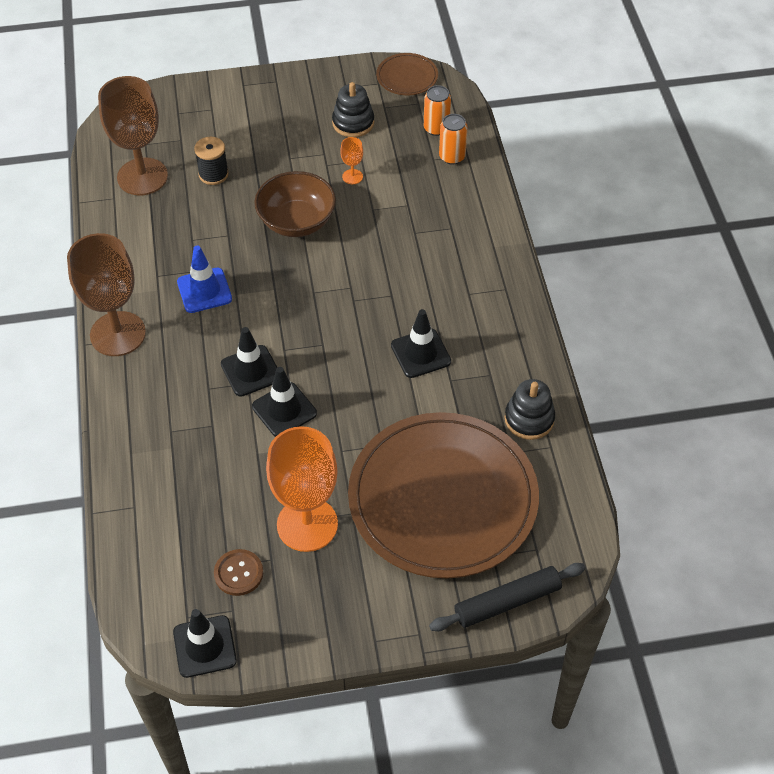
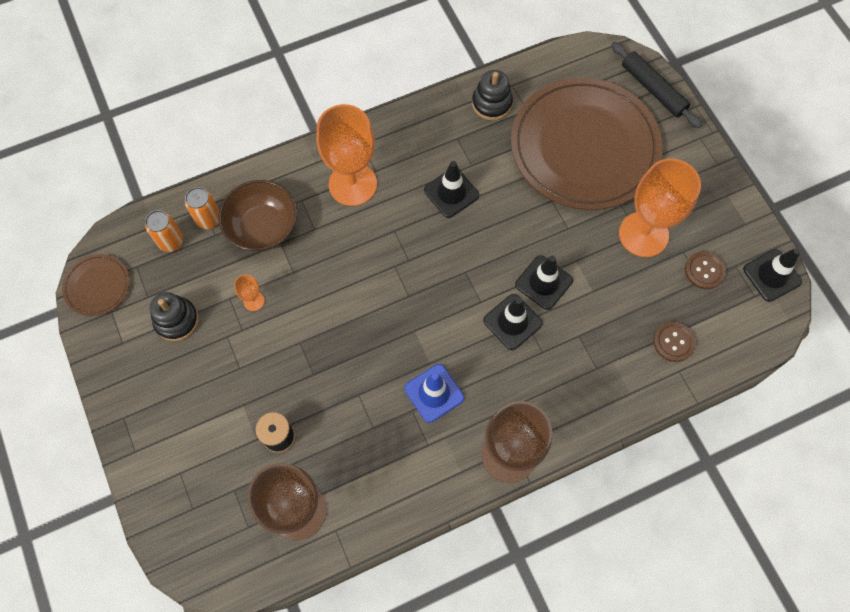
camera: 105 degrees left, 15 degrees up
(168, 512) = (673, 342): none -> brown button
(296, 221) = (325, 335): brown bowl -> brown bowl (263, 227)
(457, 271) = (352, 184): none -> orange goblet

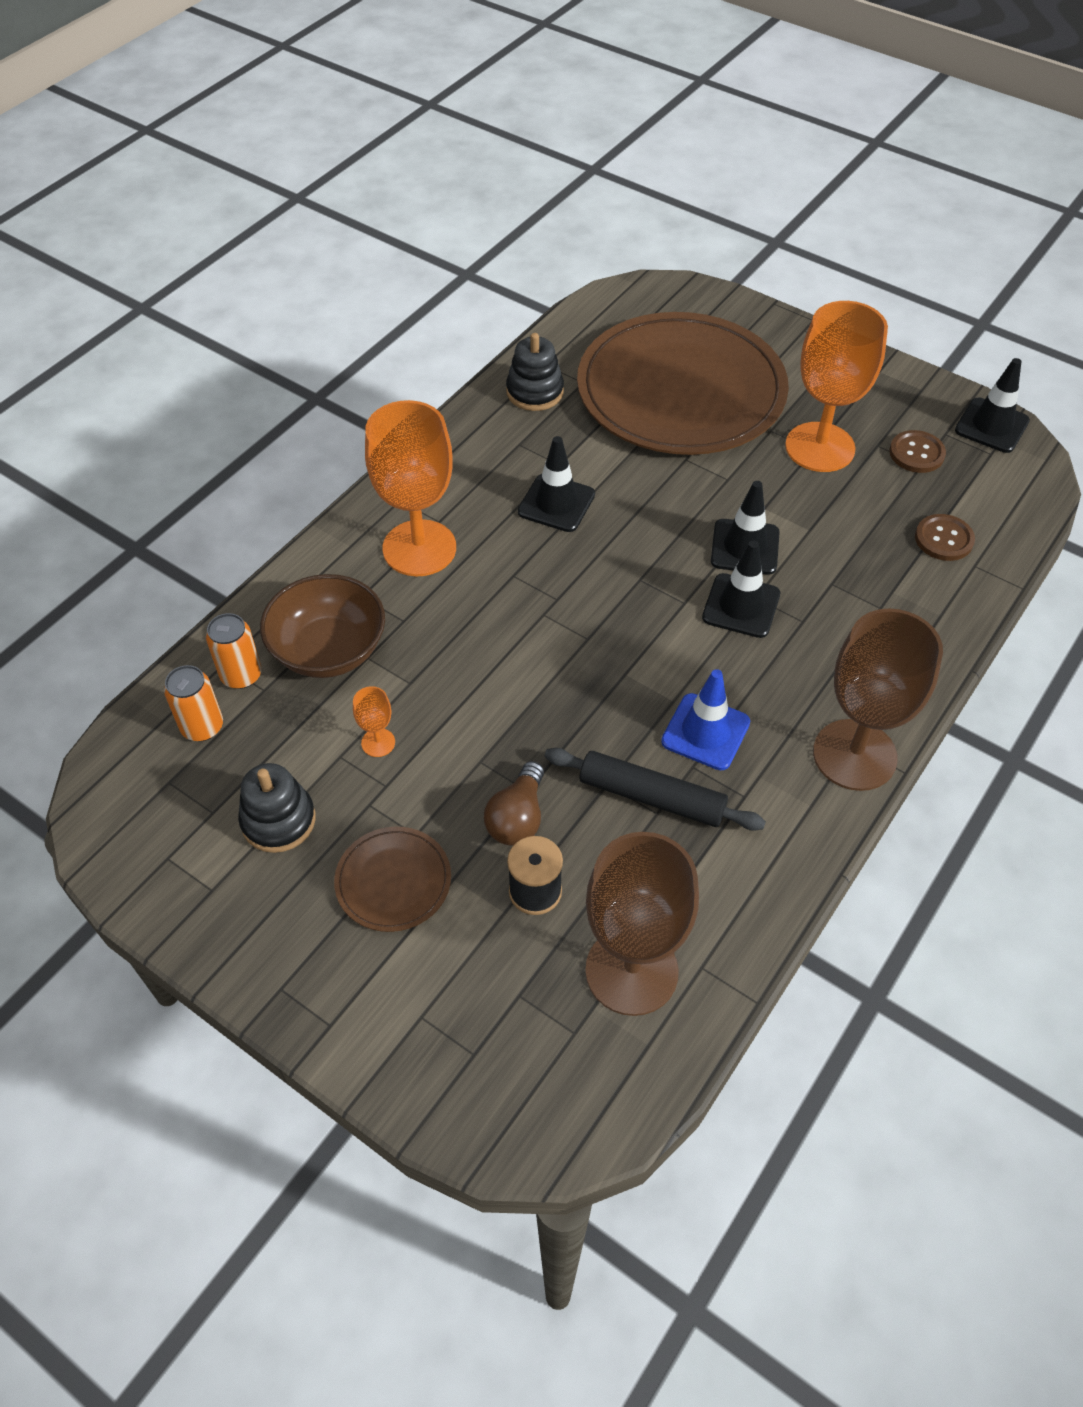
camera: 30 degrees left, 15 degrees down
(97, 286) = (122, 835): brown plate -> brown plate (393, 881)
(297, 388) = (517, 818): none -> brown light bulb
(653, 89) = (713, 305): black rolling pin -> black rolling pin (651, 797)

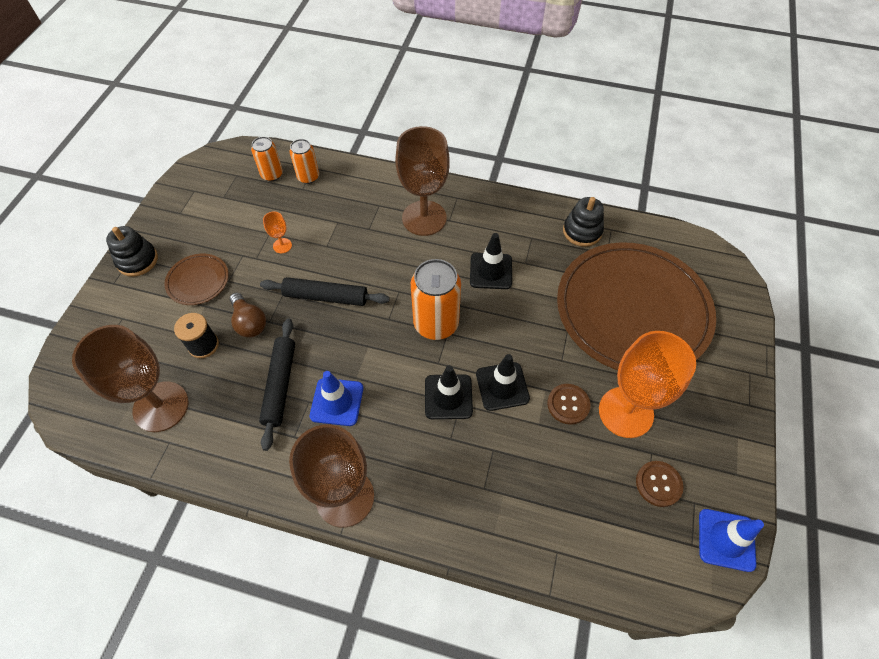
camera: 70 degrees right, 5 degrees up
(278, 820) = (224, 223): black stacking toy -> black stacking toy (137, 260)
(329, 650) = (336, 205): brown bowl -> none
(419, 548) = (424, 218): orange goblet -> brown goblet
(512, 705) = (326, 296): none -> black rolling pin
(517, 818) = (249, 322): brown light bulb -> brown light bulb turned 120 degrees counterclockwise
(619, 587) = (436, 323): none -> orange can
(944, 539) = (574, 522): brown button -> brown button (568, 404)
(991, 426) = (726, 540): black traffic cone -> blue traffic cone

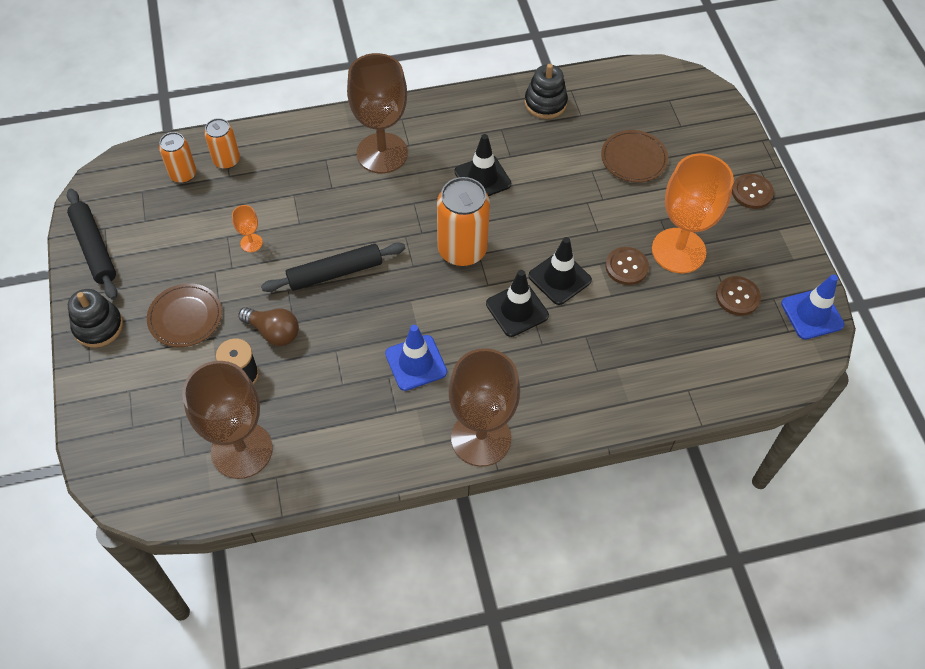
camera: 30 degrees left, 0 degrees up
(280, 385) = (349, 374): black rolling pin -> black rolling pin (94, 248)
(632, 310) = (634, 158): brown plate -> brown plate, size x0.42
(729, 389) = (752, 192): none -> brown button

